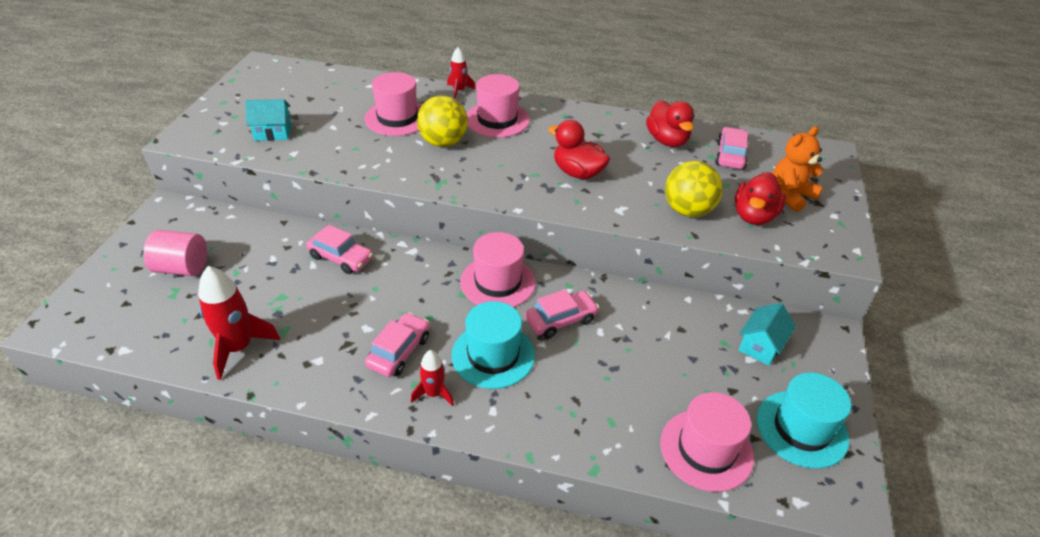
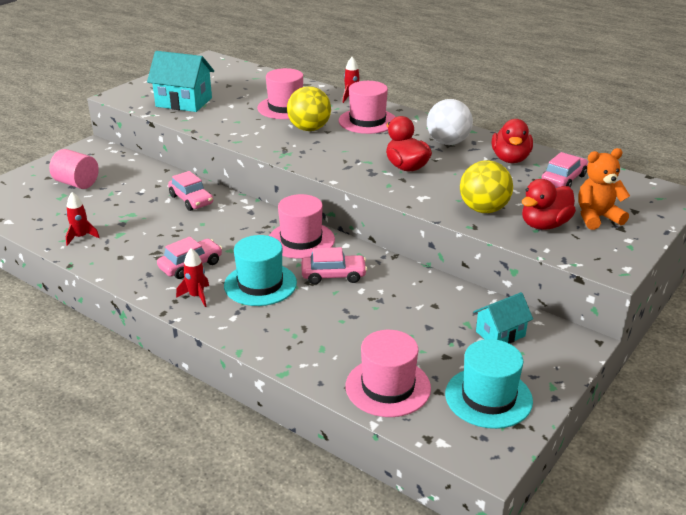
camera: 25 degrees right, 10 degrees down
(238, 348) = (81, 237): red rocket -> red rocket, size x0.58
(273, 132) = (184, 102): turquoise house -> turquoise house, size x1.64
(595, 132) = (448, 142): none -> white ball

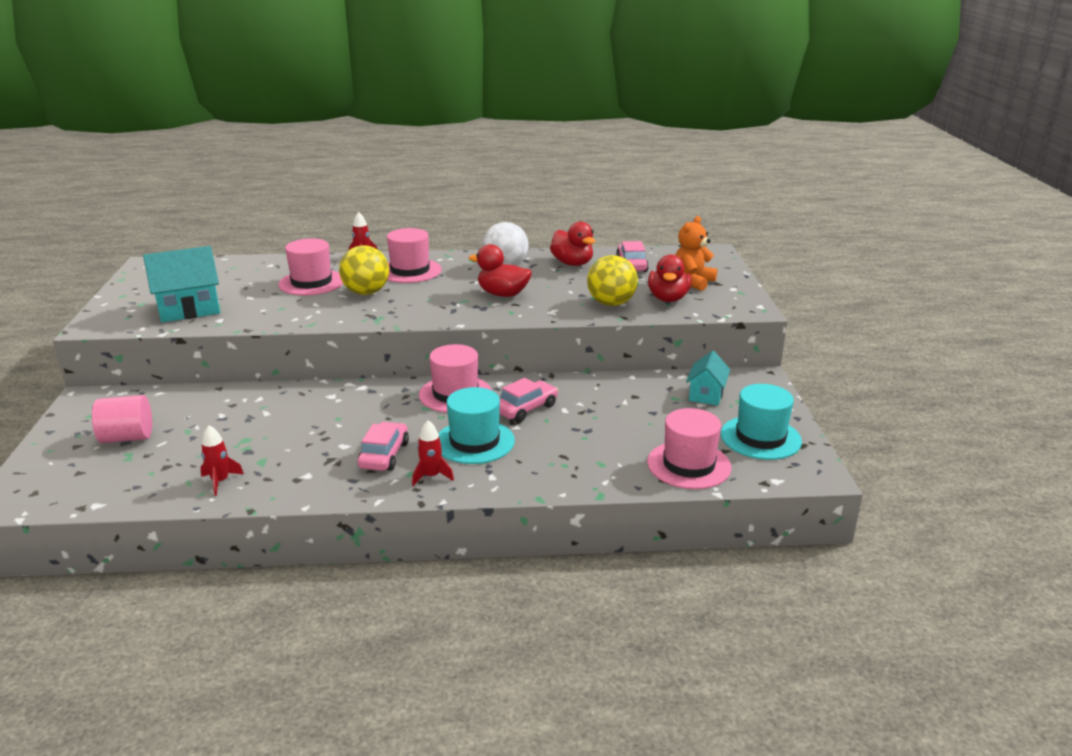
camera: 40 degrees left, 5 degrees down
(191, 200) = (292, 403): pink car -> none

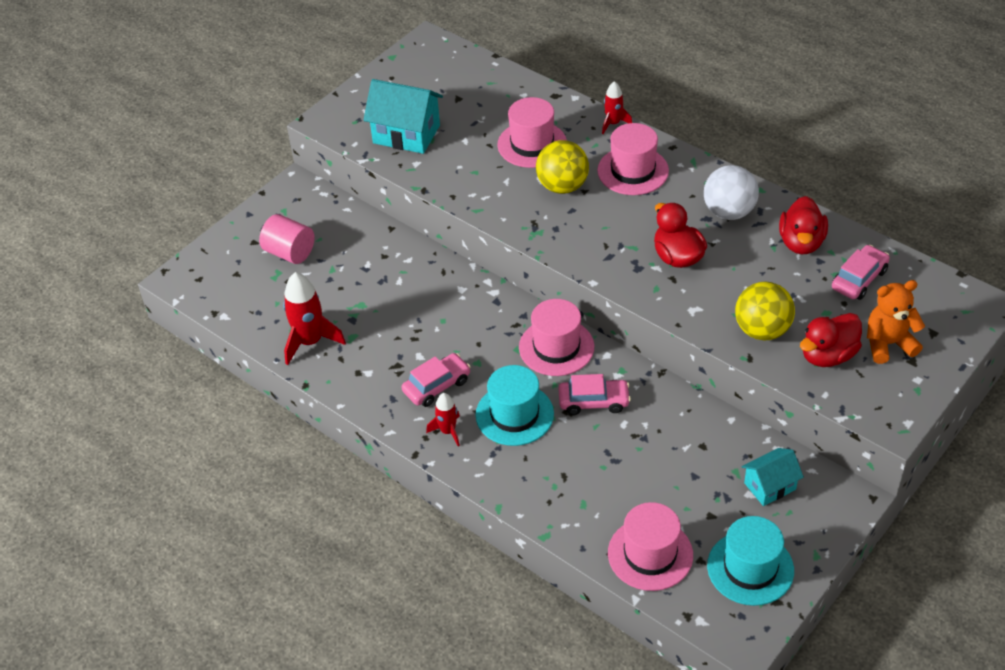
camera: 45 degrees right, 20 degrees up
(220, 481) = (310, 342): red rocket -> red rocket, size x1.74

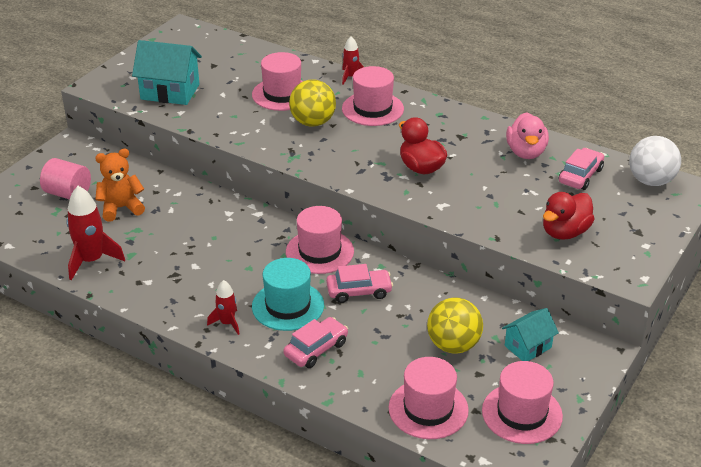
camera: 10 degrees left, 10 degrees down
(437, 386) = (213, 288): pink car -> pink car (316, 349)
(729, 212) = (460, 134): white ball -> white ball (651, 181)
(750, 568) = (522, 413): turquoise hat -> pink hat
(762, 330) = (504, 217): yellow ball -> yellow ball (453, 345)
(801, 242) = (526, 152): red duck -> pink duck
(888, 344) = (615, 221): orange teddy bear -> orange teddy bear (121, 208)

